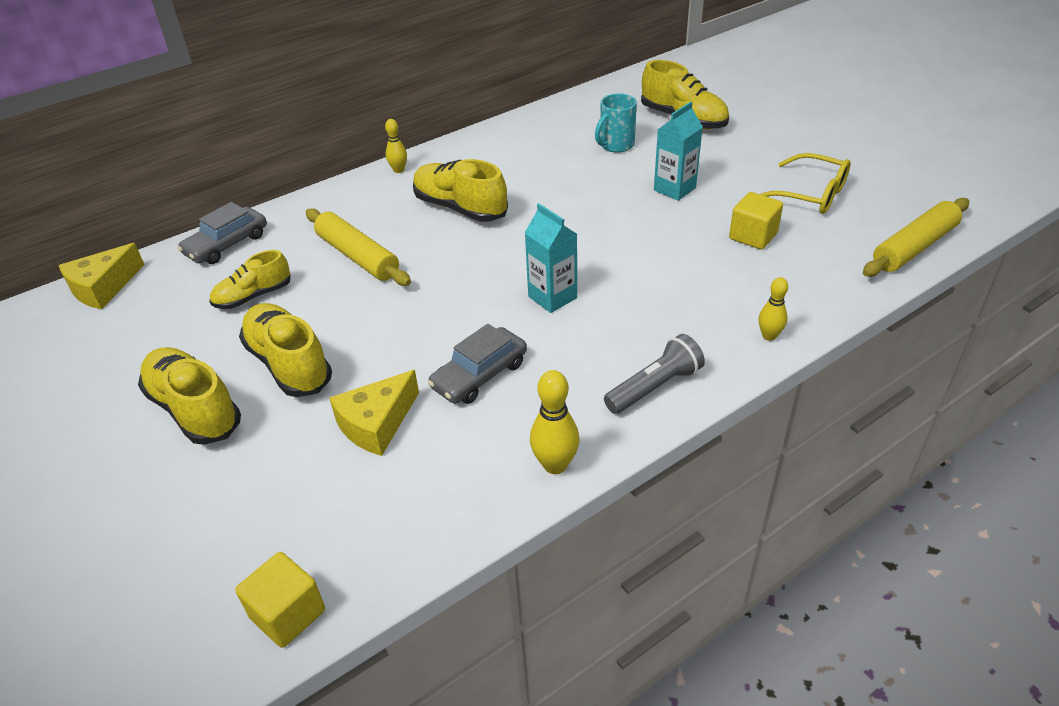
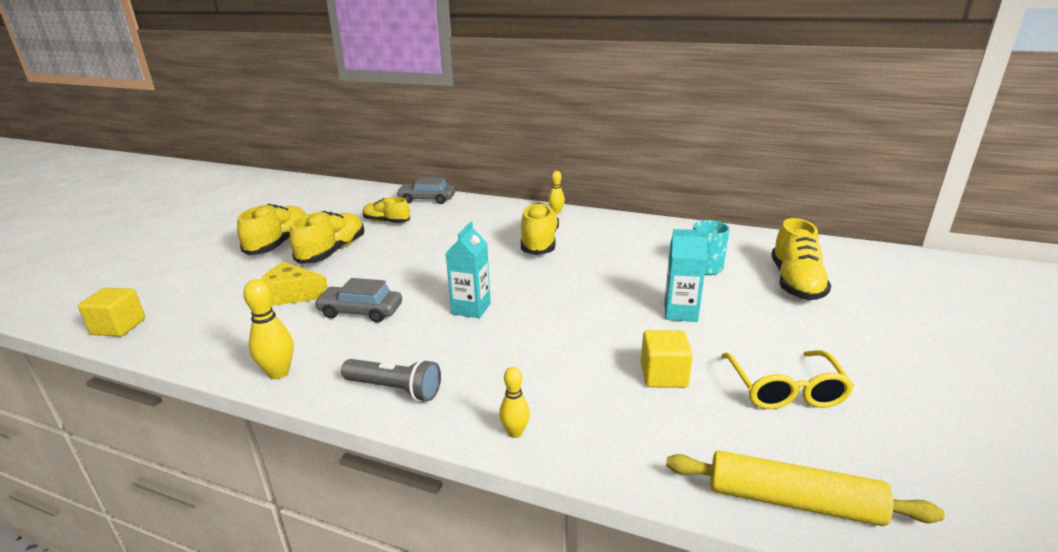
camera: 55 degrees right, 15 degrees down
(103, 288) = (364, 190): yellow cheese -> none
(357, 256) = (451, 233): yellow rolling pin -> none

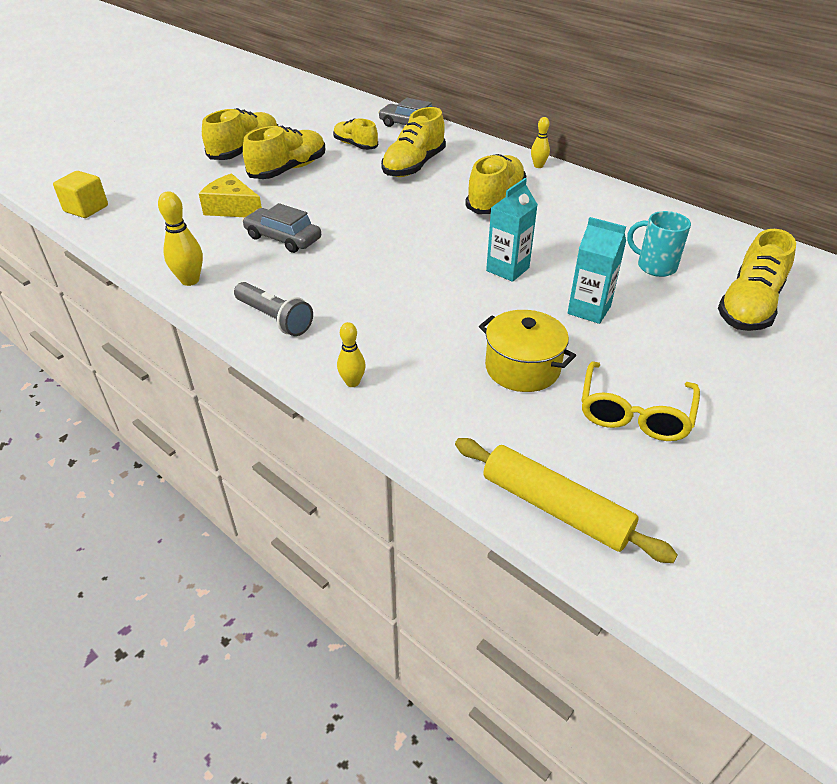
camera: 20 degrees right, 15 degrees up
(450, 229) = (414, 166): none -> yellow shoe
(471, 308) = (383, 258): turquoise carton -> turquoise carton (507, 269)
(663, 375) = (522, 368): yellow cube -> yellow pot

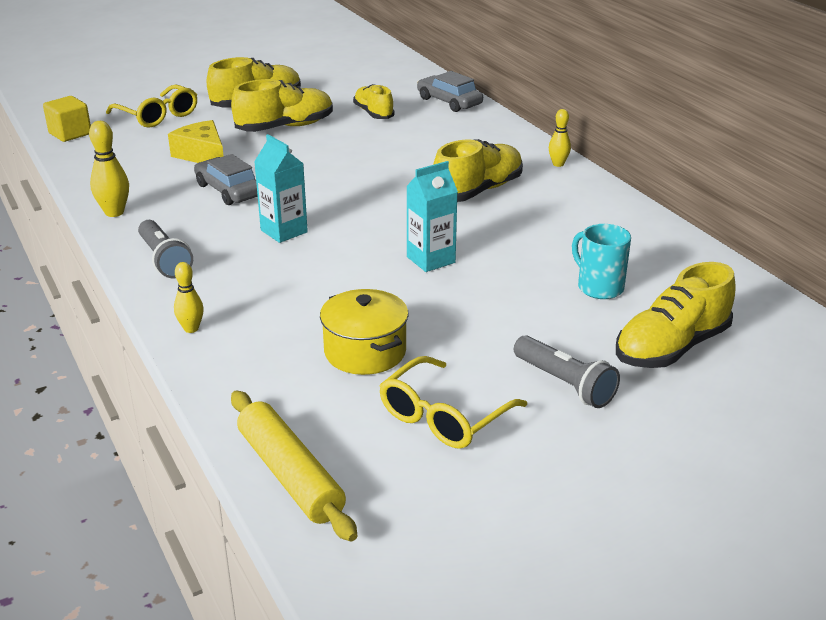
camera: 20 degrees right, 10 degrees down
(161, 177) = (158, 116): none -> yellow glasses
(414, 166) = (418, 143): yellow shoe -> none
(589, 310) = (484, 314): turquoise carton -> turquoise carton (284, 231)
(700, 358) = (565, 384): none -> grey flashlight

